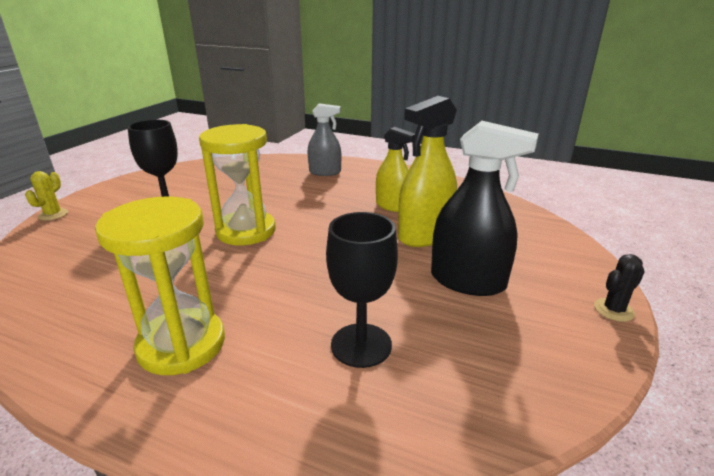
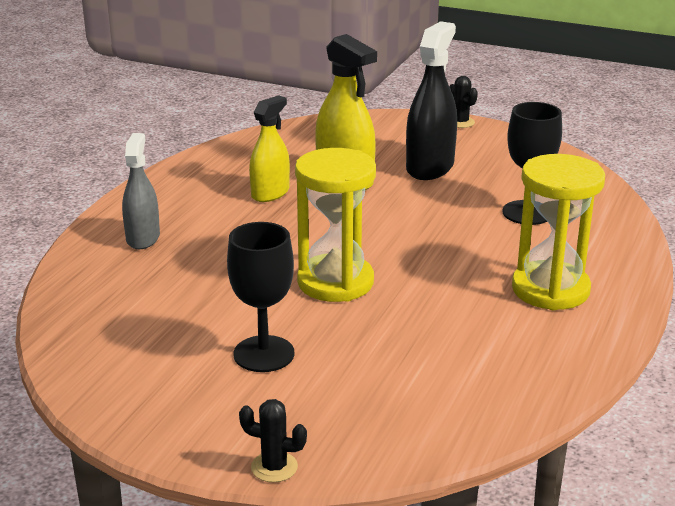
camera: 90 degrees left, 0 degrees up
(53, 214) = (274, 467): yellow cactus -> black cactus

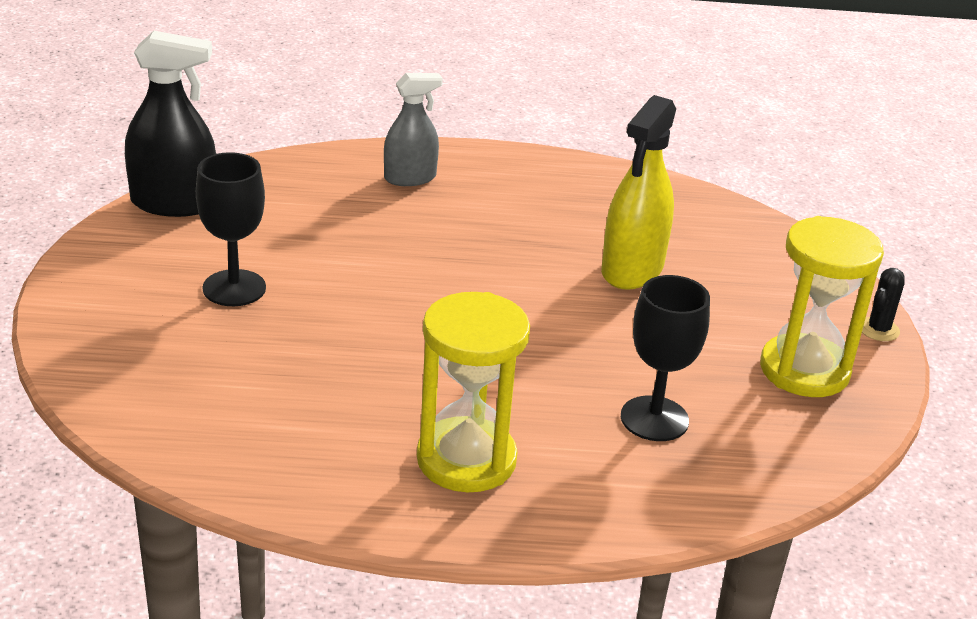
camera: 65 degrees right, 5 degrees up
(270, 193) = (559, 228): yellow spray bottle -> none
(274, 467) = (57, 329): black cactus -> none
(335, 282) = (392, 305): yellow hourglass -> yellow hourglass (804, 370)
(430, 167) = (719, 324): black spray bottle -> black spray bottle (174, 203)

